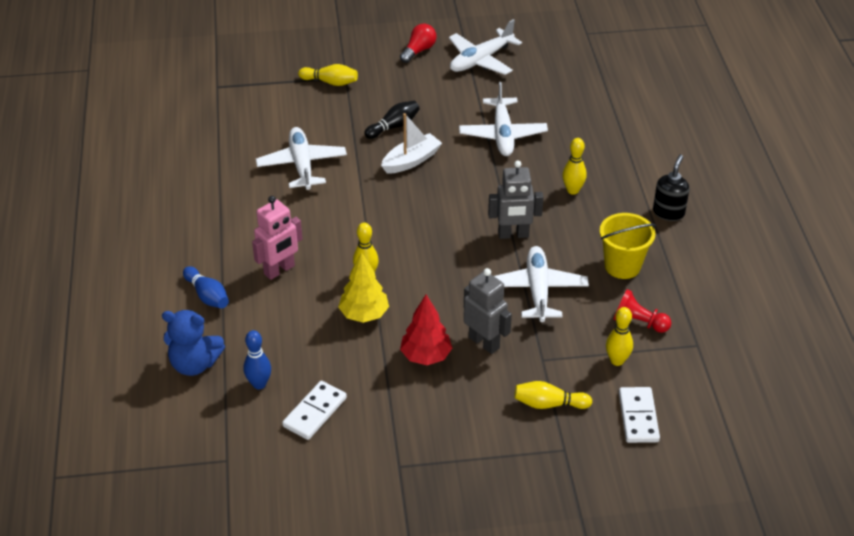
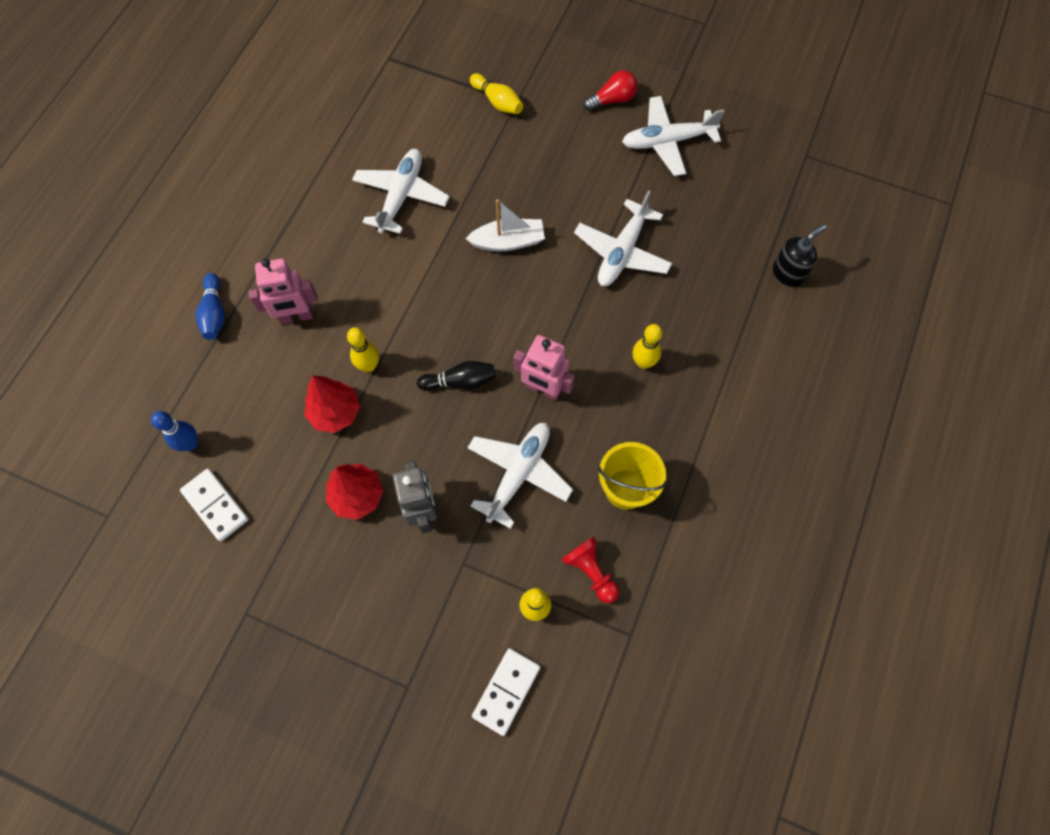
camera: 30 degrees right, 25 degrees up
(194, 364) = (152, 388): blue teddy bear -> none
(315, 412) = (215, 505): white domino -> white domino turned 75 degrees clockwise
(364, 314) = (335, 412): yellow tree -> red tree
(393, 126) = (520, 189): black bowling pin -> black bowling pin (460, 381)
(513, 235) = (543, 389): grey robot -> pink robot
(549, 404) = (431, 623): yellow bowling pin -> none
(668, 212) = (724, 444): black soap dispenser -> black soap dispenser (787, 273)

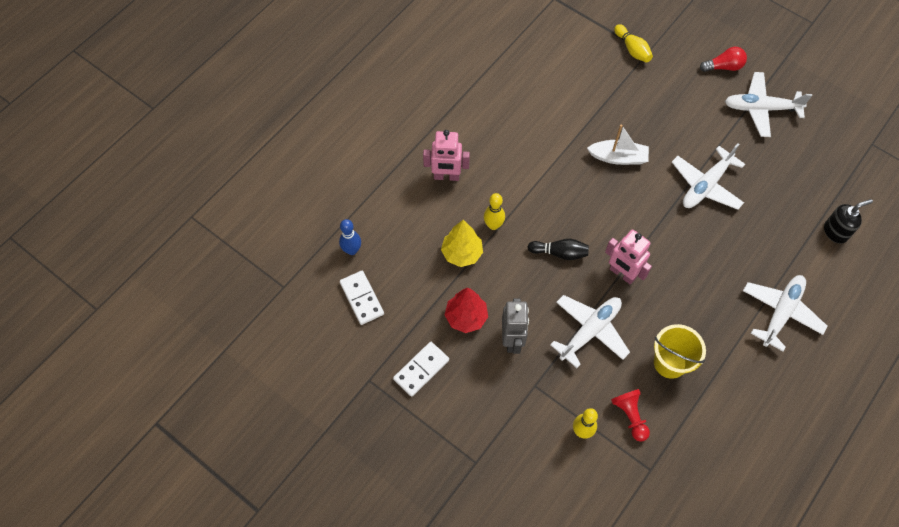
camera: 15 degrees right, 5 degrees down
(214, 313) = (387, 160): blue bowling pin -> none
(335, 412) = (462, 253): red tree -> yellow tree
(401, 196) = (543, 105): white plane -> white plane (780, 312)
(506, 691) = (548, 484): white domino -> white domino (421, 369)
(643, 362) = (704, 272): yellow bowling pin -> none

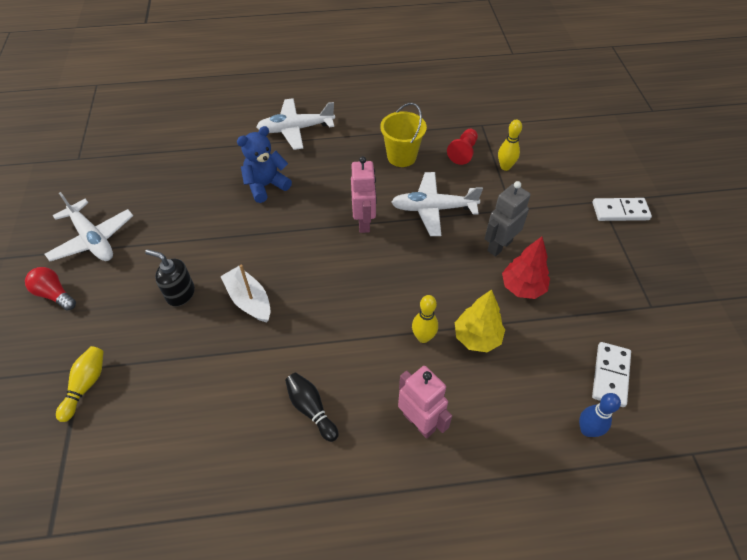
camera: 135 degrees left, 10 degrees down
(421, 369) = (596, 281): white domino -> white domino (620, 211)
(559, 253) = (393, 271): black bowling pin -> black bowling pin (311, 409)
(706, 185) = (220, 225): white plane -> none
(724, 241) = (266, 185): none -> blue teddy bear
(835, 232) = (192, 137): black soap dispenser -> black soap dispenser (180, 294)

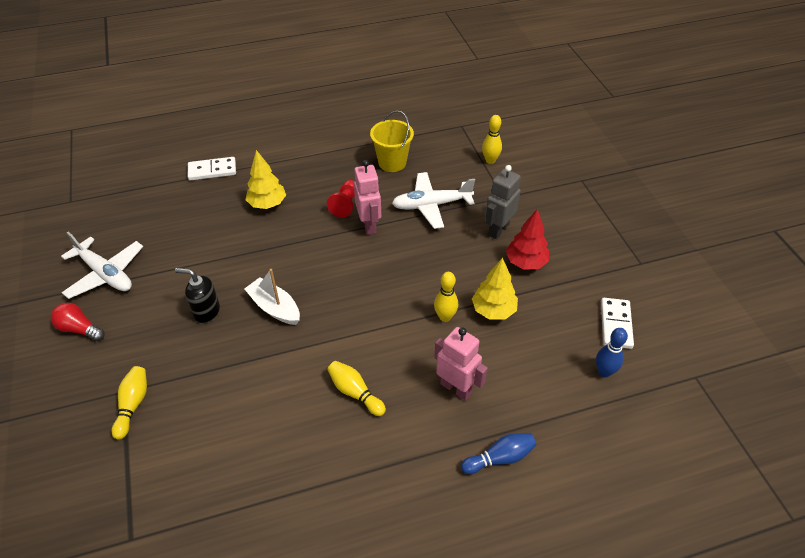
camera: 10 degrees left, 5 degrees down
(266, 185) = (267, 204): blue teddy bear -> yellow tree
(295, 129) = (284, 149): white plane -> none
(311, 409) = (355, 392): black bowling pin -> yellow bowling pin
(451, 514) = (499, 458): none -> blue bowling pin
(463, 152) = (449, 152): red pawn -> red pawn (345, 204)
(620, 211) = (600, 187): white domino -> white domino (212, 170)

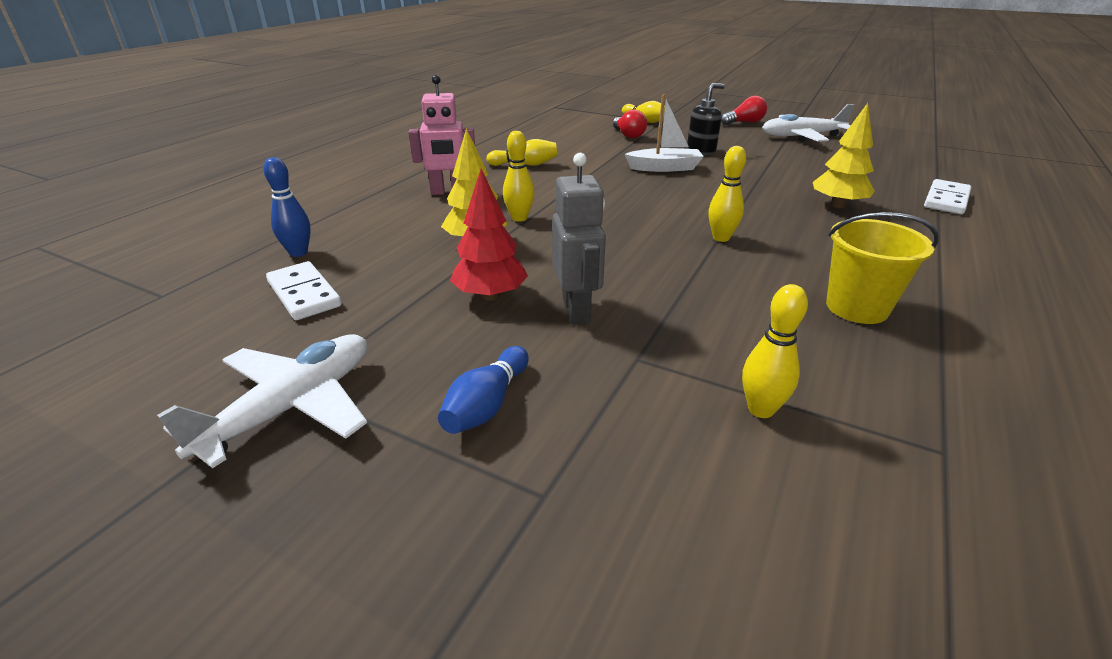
camera: 135 degrees right, 15 degrees down
(201, 384) = (628, 135): none -> red light bulb
(345, 204) = (783, 240): red pawn -> none
(369, 225) = (721, 238): pink robot -> yellow bowling pin
(431, 205) = (704, 289): white plane -> white plane (292, 407)
(499, 458) = (370, 181): blue bowling pin -> blue bowling pin (487, 404)

